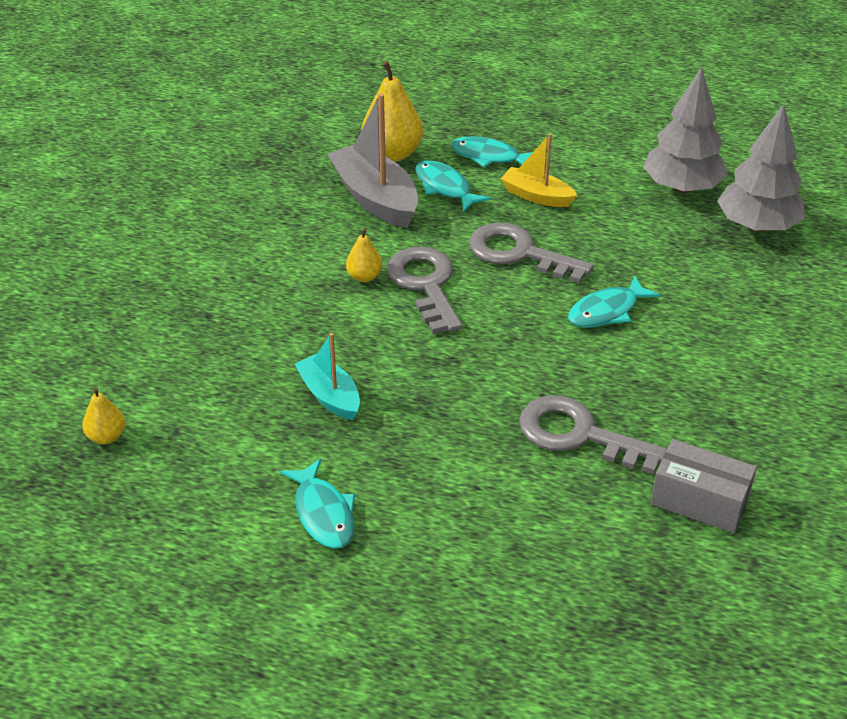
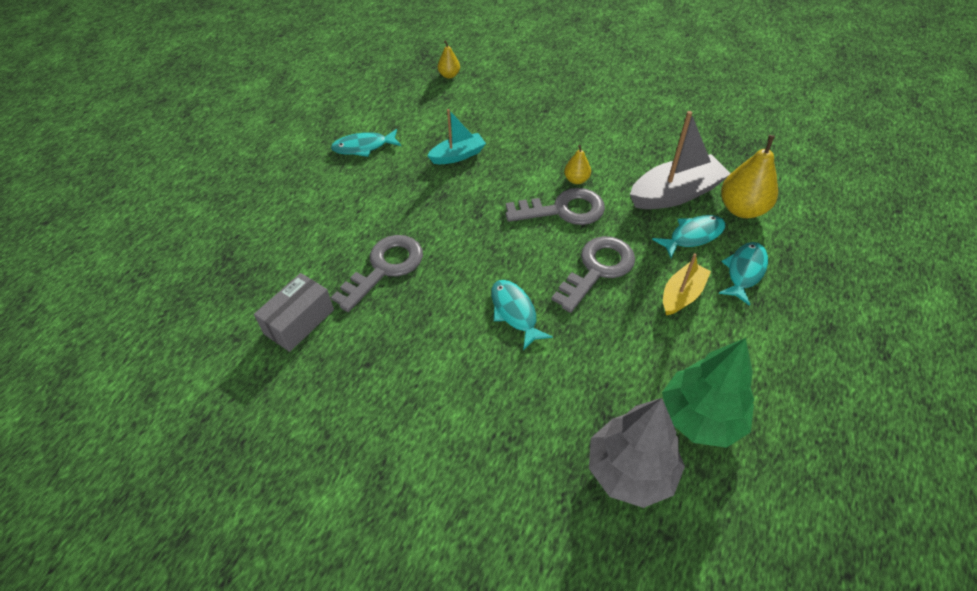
camera: 100 degrees right, 10 degrees up
(681, 188) = (701, 417): grey tree -> green tree

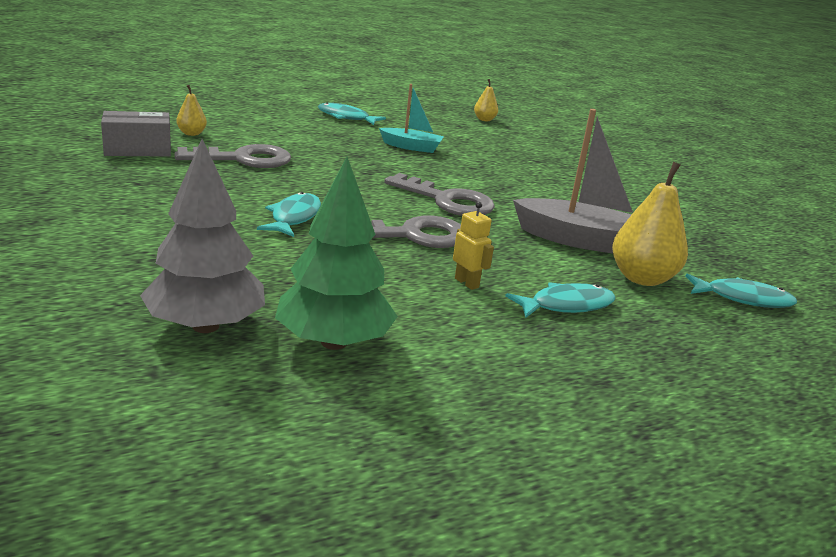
camera: 35 degrees right, 25 degrees down
(576, 180) = (493, 195): yellow pear -> yellow pear (191, 133)
(681, 295) = (467, 283): yellow boat -> yellow robot
(693, 236) = (550, 265): turquoise fish -> turquoise fish (743, 298)

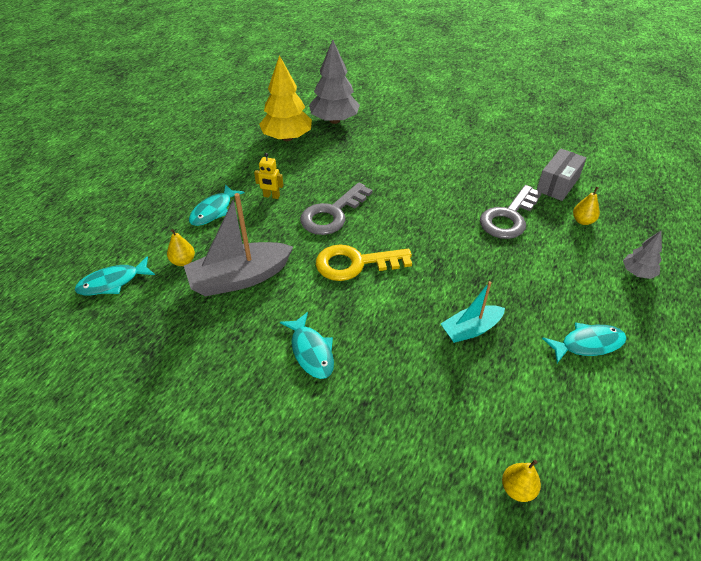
camera: 145 degrees right, 20 degrees up
(234, 112) = (637, 273): none -> grey tree
(294, 217) = (399, 187): turquoise fish -> turquoise fish (311, 351)
(334, 342) = (287, 138): green tree -> yellow tree
(447, 201) = (355, 263): grey key -> yellow key
(642, 278) = (183, 261): yellow pear -> yellow pear, size x0.53

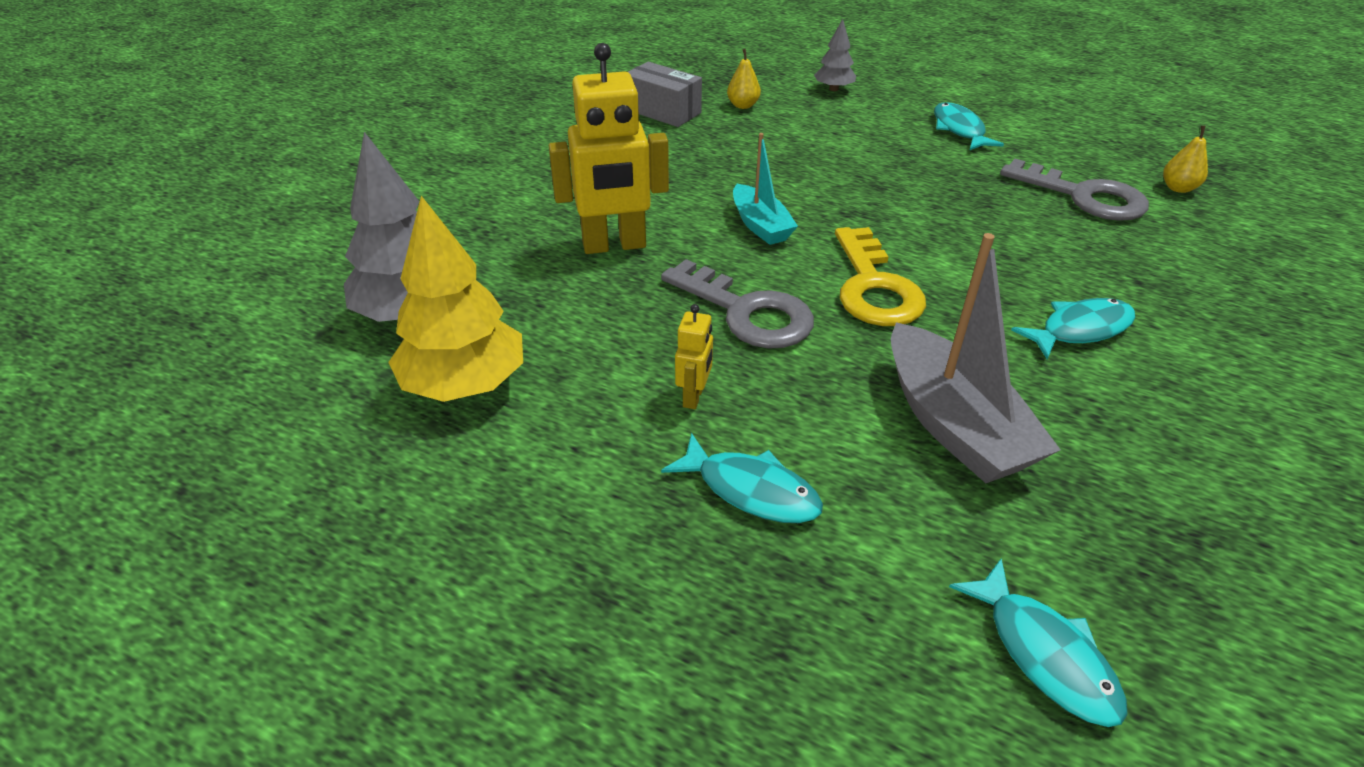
camera: 90 degrees left, 5 degrees down
(183, 261) = (933, 522): yellow pear -> none
(390, 170) = (614, 245): none -> yellow robot
(471, 329) = (971, 197): turquoise boat -> turquoise boat (760, 225)
(508, 217) = (740, 152): grey key -> grey key (1084, 196)

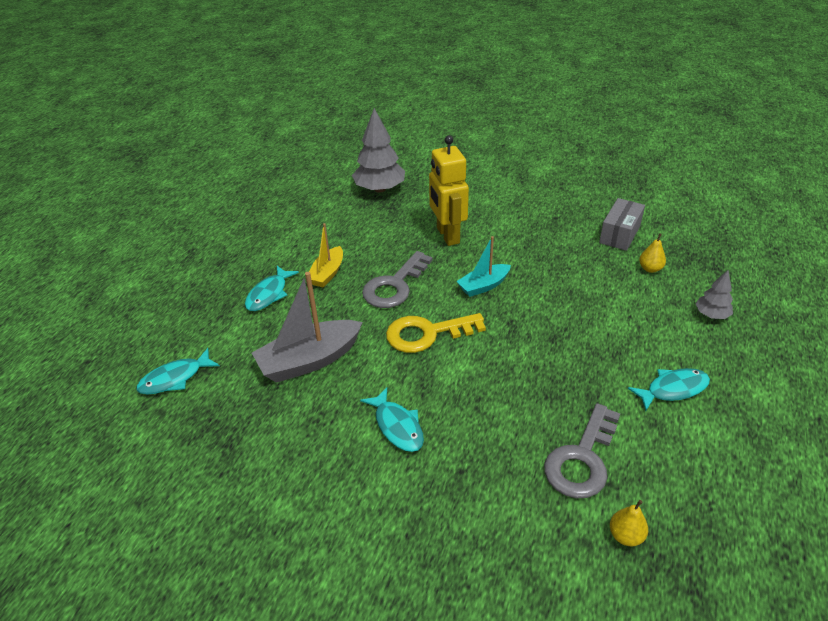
camera: 85 degrees right, 0 degrees up
(465, 384) = (333, 211): yellow tree -> none
(694, 397) = (327, 273): yellow robot -> yellow boat

